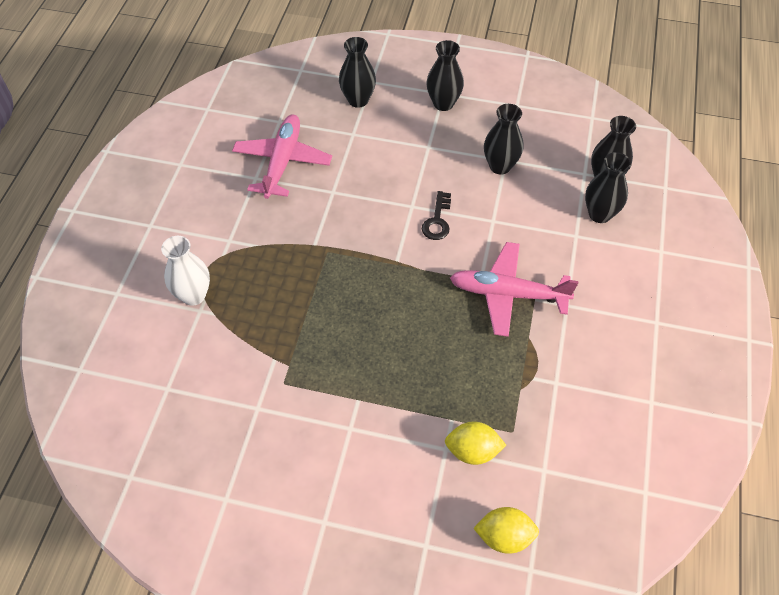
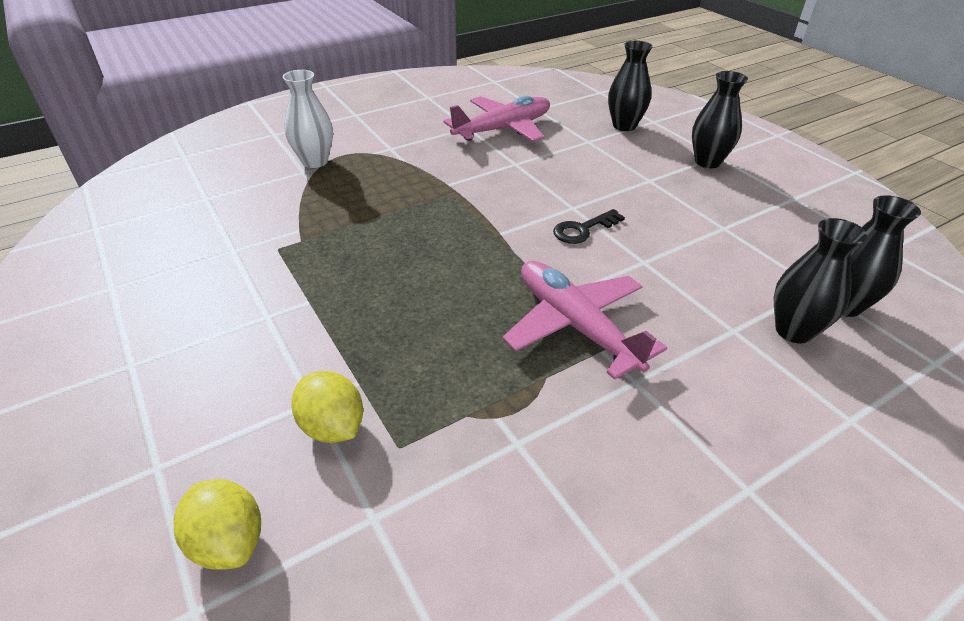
camera: 45 degrees right, 15 degrees down
(500, 166) = (710, 228): black vase -> none

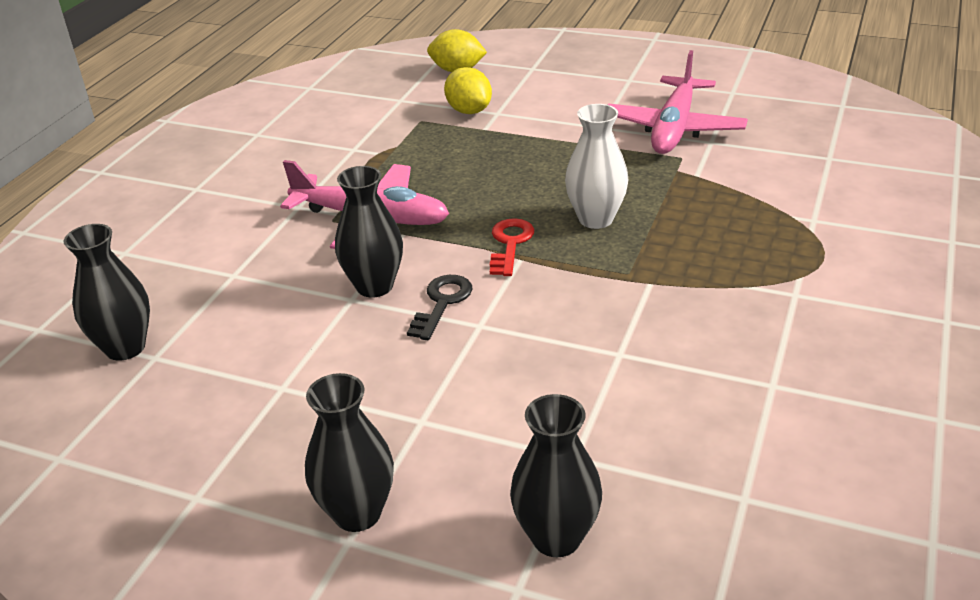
camera: 145 degrees right, 5 degrees down
(315, 161) = (829, 234): white vase -> white vase (595, 219)
(332, 427) = (469, 111): yellow lemon -> yellow lemon turned 45 degrees clockwise
(494, 246) = (510, 244): none -> red key
(502, 129) = (723, 409): pink plane -> pink plane (674, 128)
(793, 331) = (176, 299): black vase -> black vase (374, 286)

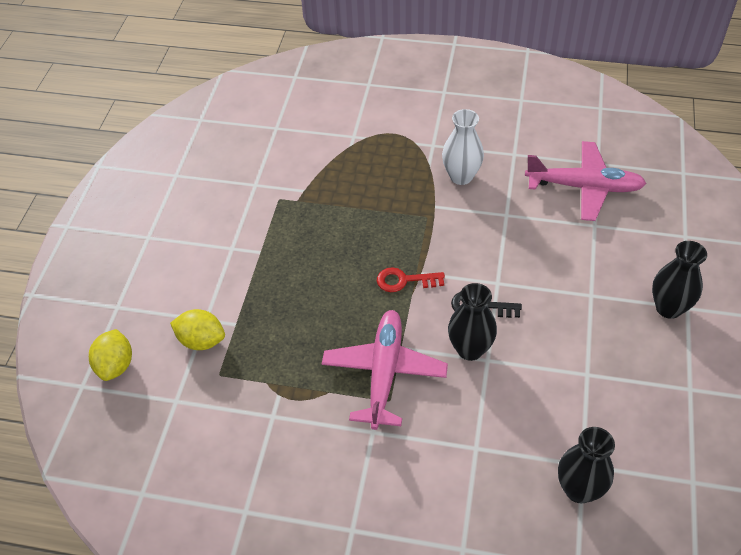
camera: 100 degrees left, 15 degrees up
(469, 111) = (201, 341): yellow lemon -> yellow lemon turned 60 degrees clockwise
(556, 537) = (649, 226): black vase -> none
(595, 219) = (366, 238): white vase -> white vase (461, 176)
(674, 128) = (235, 205): pink plane -> pink plane (584, 187)

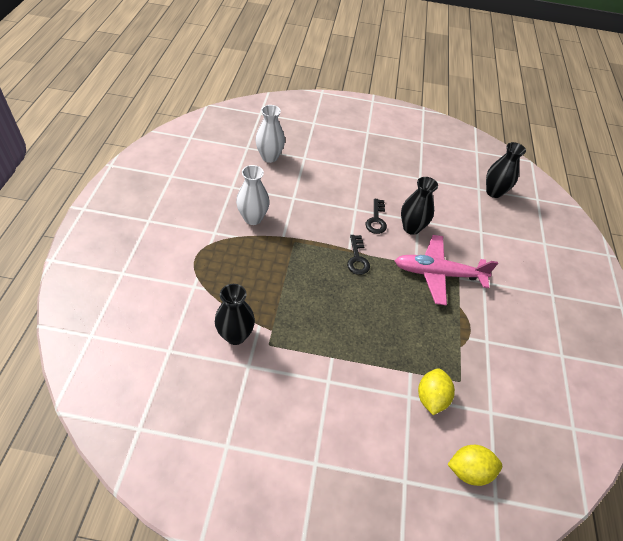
camera: 100 degrees left, 0 degrees up
(405, 280) = (357, 258): red key -> black key
(584, 187) = (269, 157): pink plane -> white vase
(668, 308) = (368, 139): black vase -> black vase (235, 335)

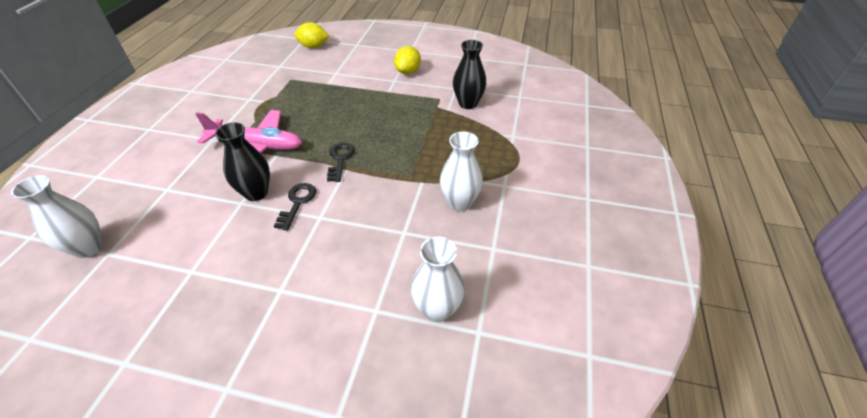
camera: 170 degrees left, 5 degrees down
(431, 398) = (319, 72): yellow lemon -> yellow lemon (408, 72)
(494, 192) = (88, 248): black vase -> white vase

